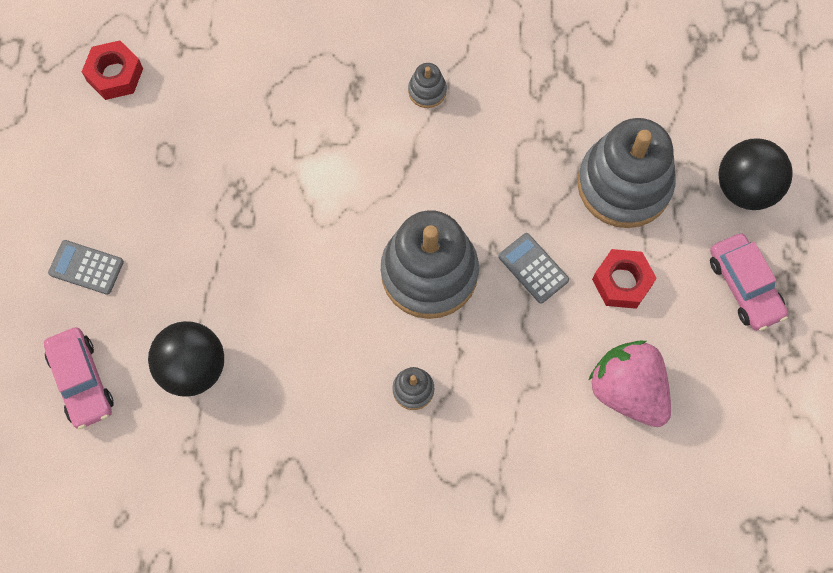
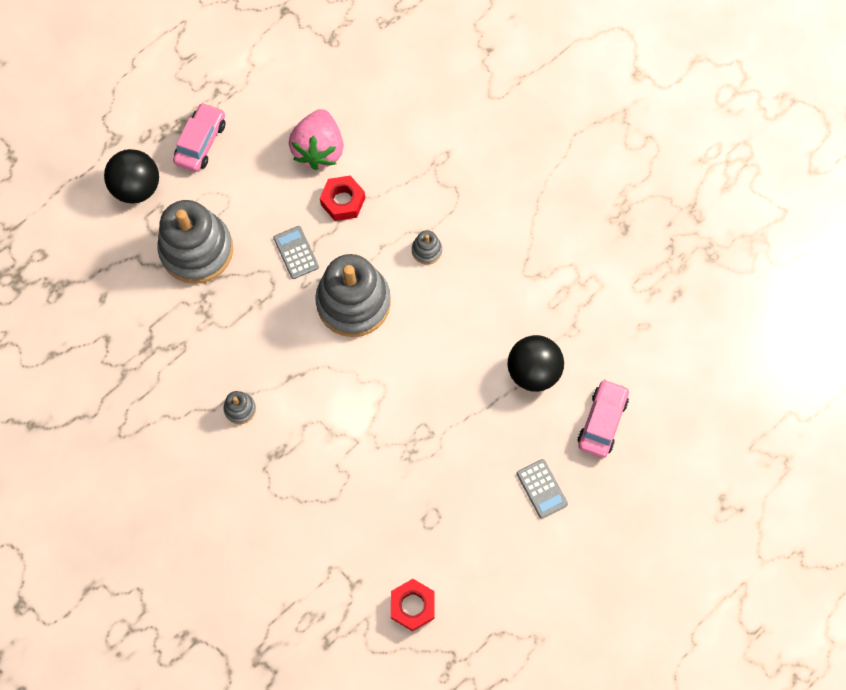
camera: 135 degrees left, 0 degrees up
(533, 268) = (296, 252): grey calculator -> grey calculator turned 150 degrees clockwise
(622, 282) = (259, 202): red nut -> red nut (343, 201)

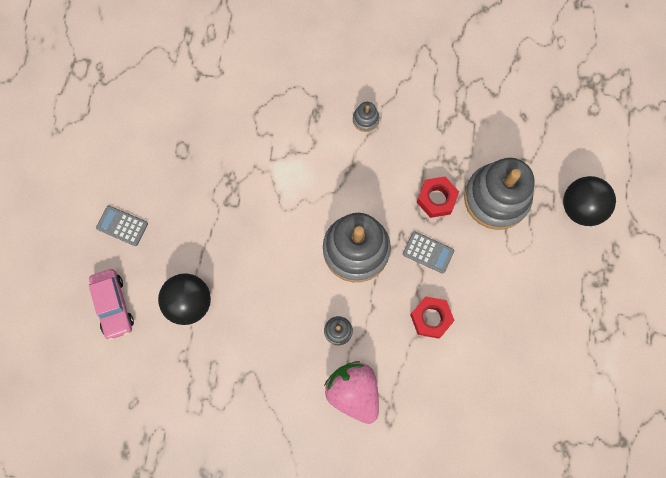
camera: 140 degrees right, 5 degrees up
(201, 142) = (573, 278): pink car -> none
(319, 150) = (485, 344): pink strawberry -> pink strawberry (353, 392)
(412, 606) = (151, 90): red nut -> red nut (436, 199)

